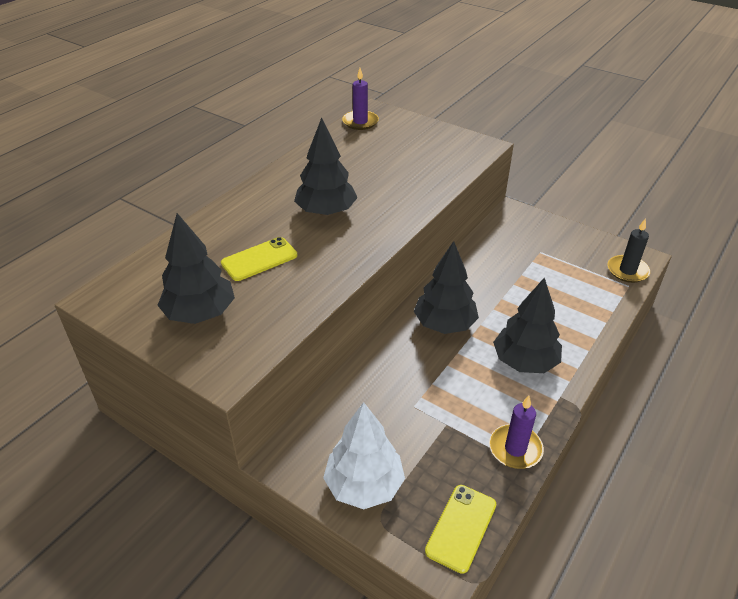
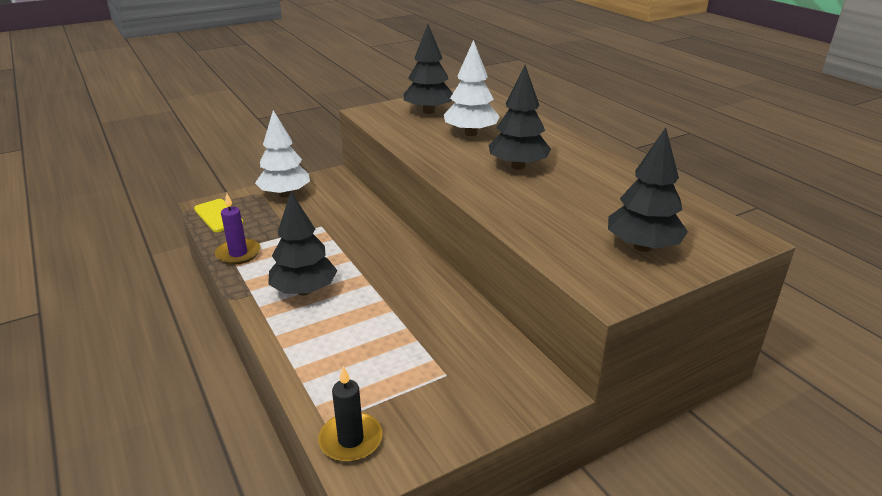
camera: 115 degrees right, 10 degrees down
(259, 259) = (471, 133): yellow phone -> white tree
(360, 122) = (711, 221): purple candle -> none
(444, 324) = (388, 265): black tree -> black tree (642, 247)

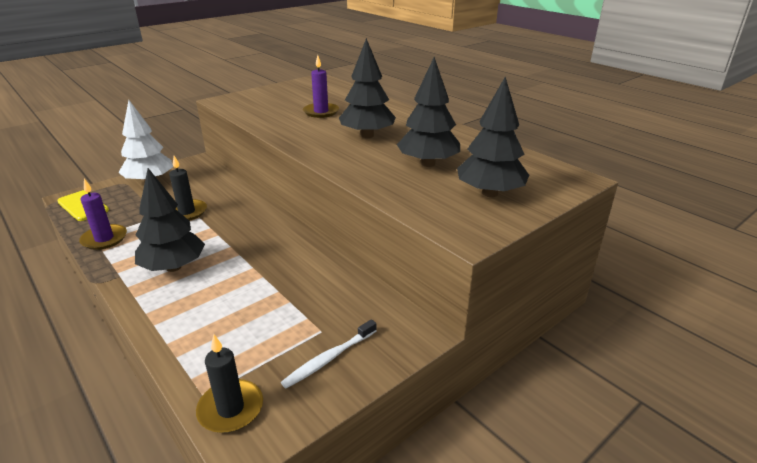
camera: 10 degrees left, 0 degrees up
(320, 232) = (187, 212): none -> black candle
(428, 111) = (280, 97): black tree -> black tree (428, 163)
(451, 403) = (329, 358): none -> white toothbrush
(471, 133) = (321, 112): white tree -> purple candle

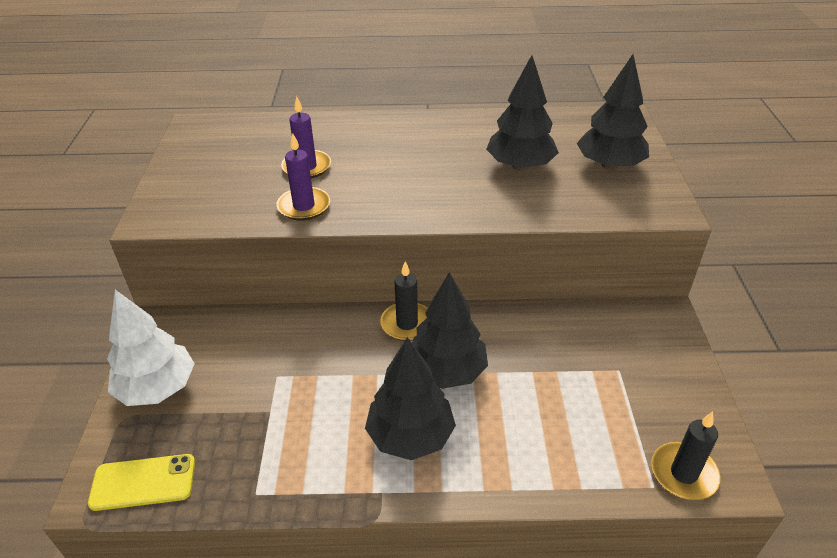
camera: 50 degrees left, 10 degrees up
(104, 239) = (272, 483): purple candle -> purple candle (304, 206)
(187, 212) = (291, 382): black candle -> black candle (407, 324)
(329, 358) = (660, 382): white toothbrush -> none
(367, 135) = (413, 168): black tree -> black tree (446, 371)

